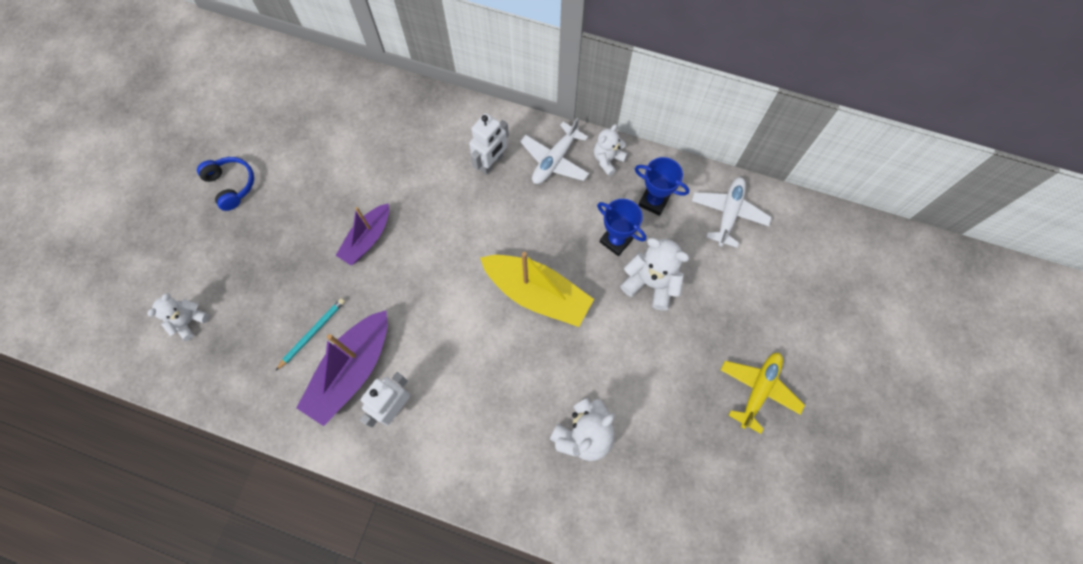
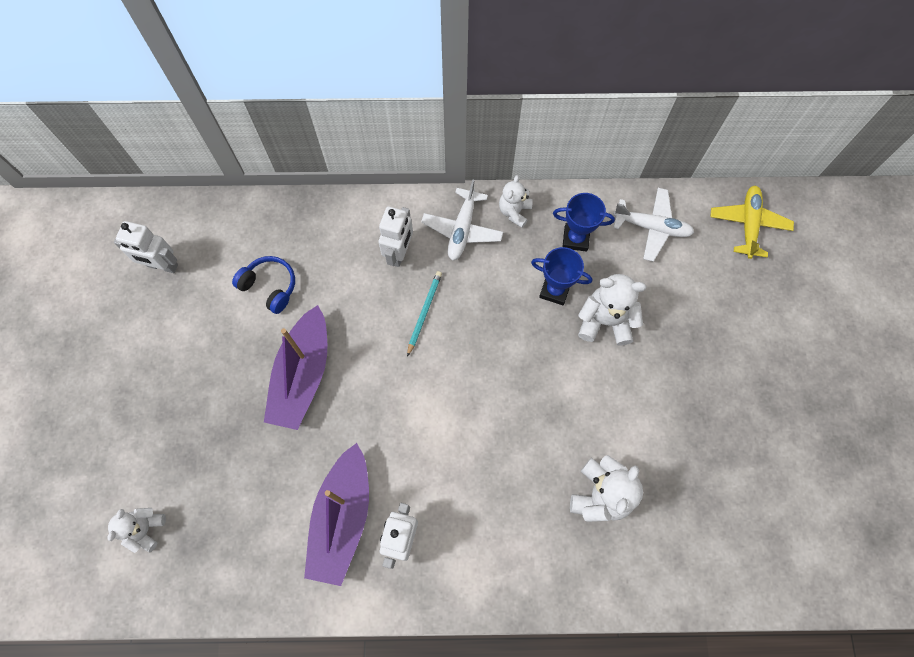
camera: 20 degrees left, 0 degrees up
(232, 185) = (132, 368): blue headphones -> blue headphones (270, 287)
(289, 109) = (162, 266): none -> white robot
(312, 333) = (284, 494): turquoise pencil -> turquoise pencil (424, 312)
(367, 239) = (302, 375): purple boat -> purple boat, size x1.58
(537, 294) = (499, 371): yellow boat -> none
(728, 214) = (651, 227): white plane -> white plane turned 105 degrees clockwise
(758, 390) = (746, 390): yellow plane -> yellow plane (748, 224)

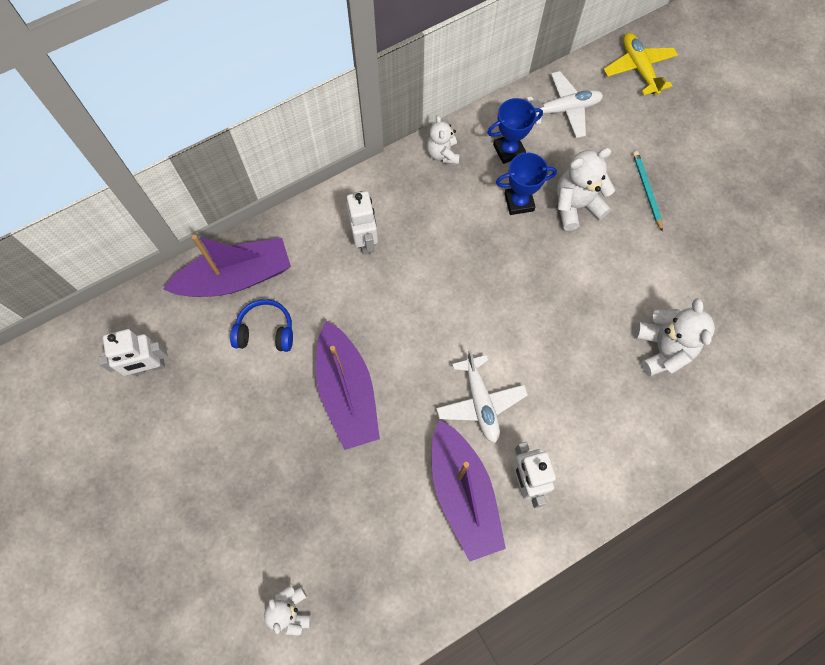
camera: 30 degrees left, 0 degrees up
(275, 228) = (236, 277): none -> purple boat
(424, 312) = (420, 279): turquoise pencil -> turquoise pencil (646, 190)
(462, 229) = (407, 191): white plane -> white plane (480, 402)

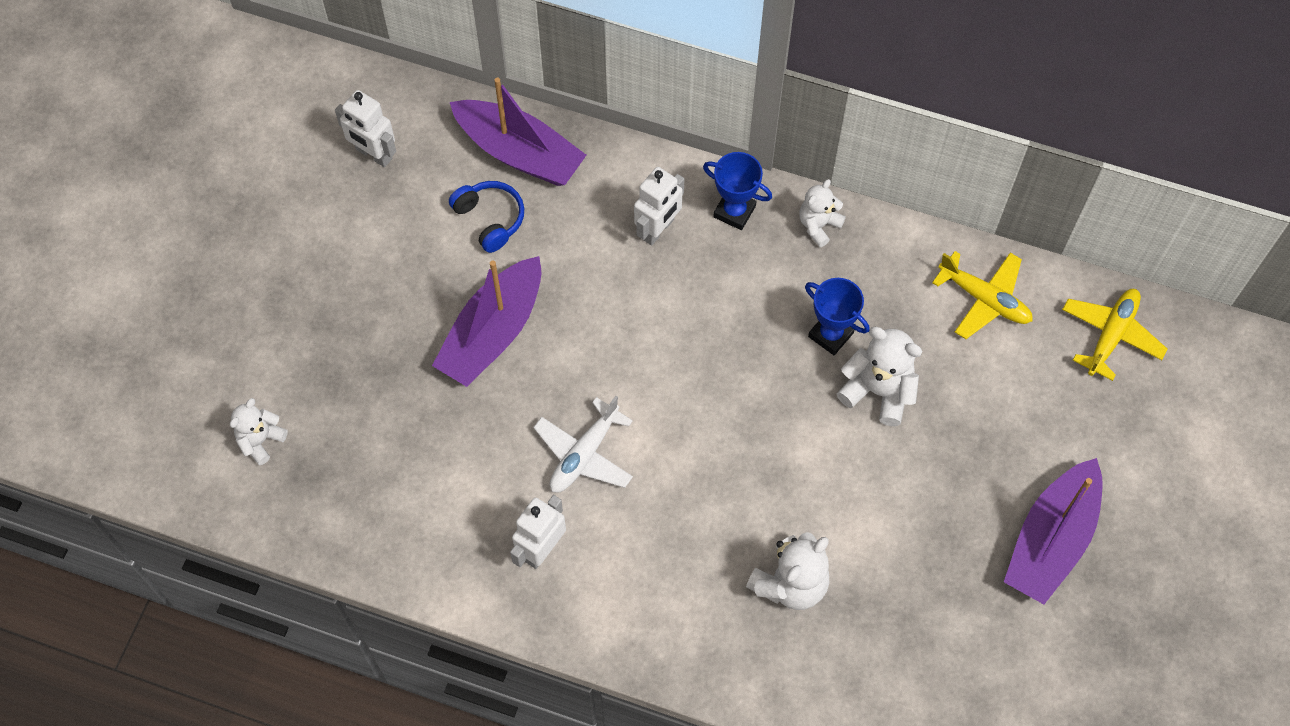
camera: 50 degrees right, 5 degrees down
(463, 494) = (481, 505): purple boat -> purple boat (1051, 540)
(508, 150) = (882, 282): blue trophy -> blue trophy (734, 211)
(564, 109) = (984, 299): white plane -> yellow plane
(646, 190) = (962, 446): turquoise pencil -> none

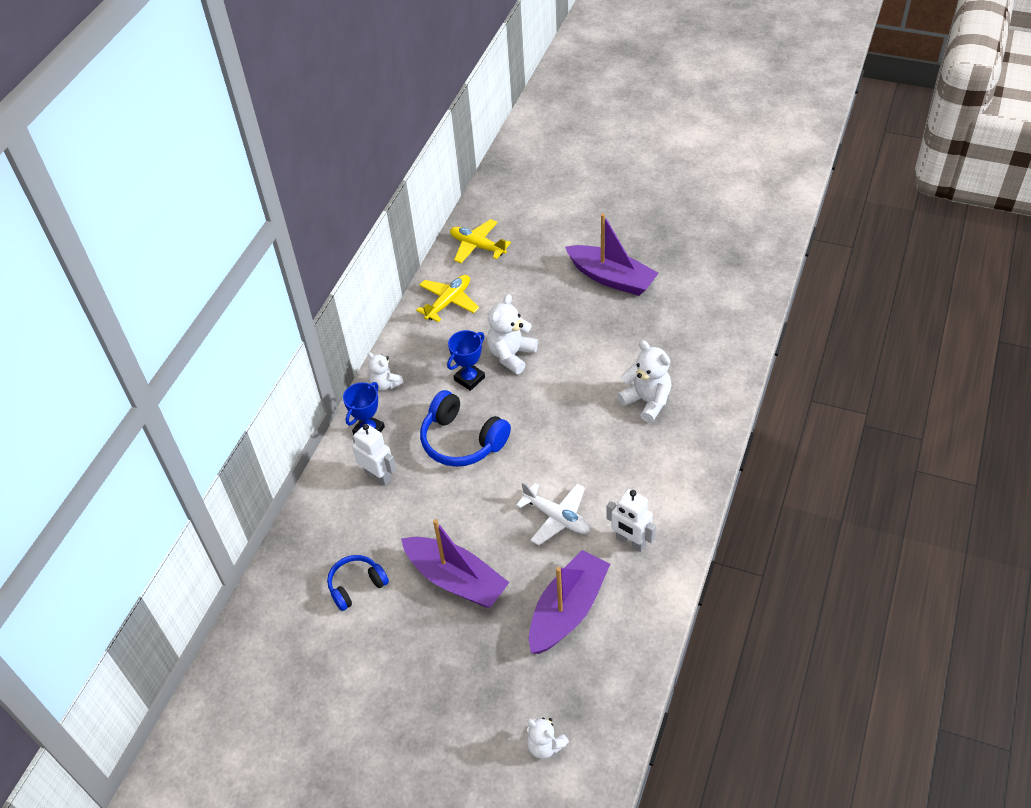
camera: 85 degrees left, 15 degrees down
(374, 154) = (284, 675): white robot -> none
(520, 153) = (299, 567): purple boat -> purple boat (568, 610)
(716, 330) = (462, 441): none -> blue headphones

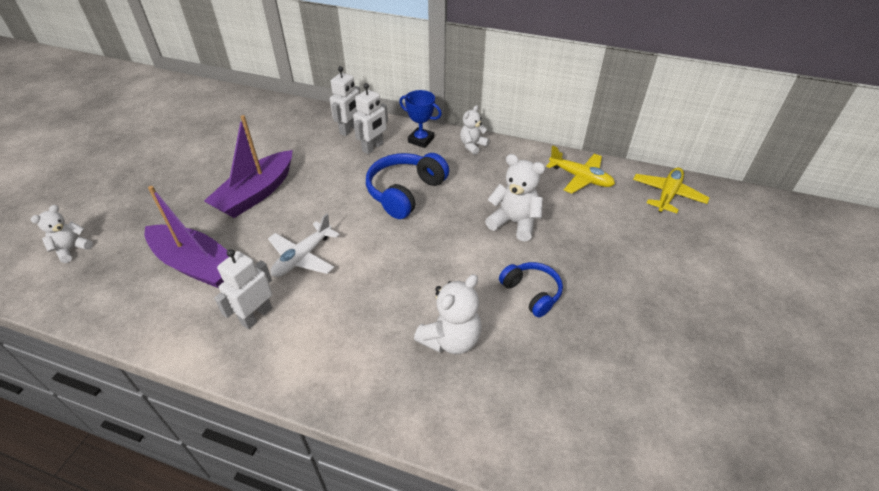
camera: 85 degrees right, 5 degrees down
(337, 504) = (349, 129): none -> white robot
(356, 586) = (270, 143): blue headphones -> blue headphones (532, 293)
(469, 379) = (481, 194): blue trophy -> none
(611, 278) = (654, 310): purple boat -> none

